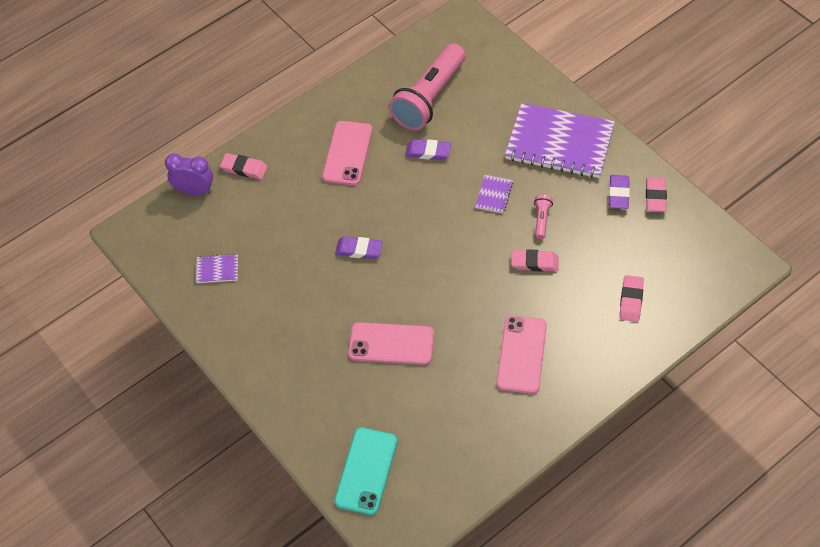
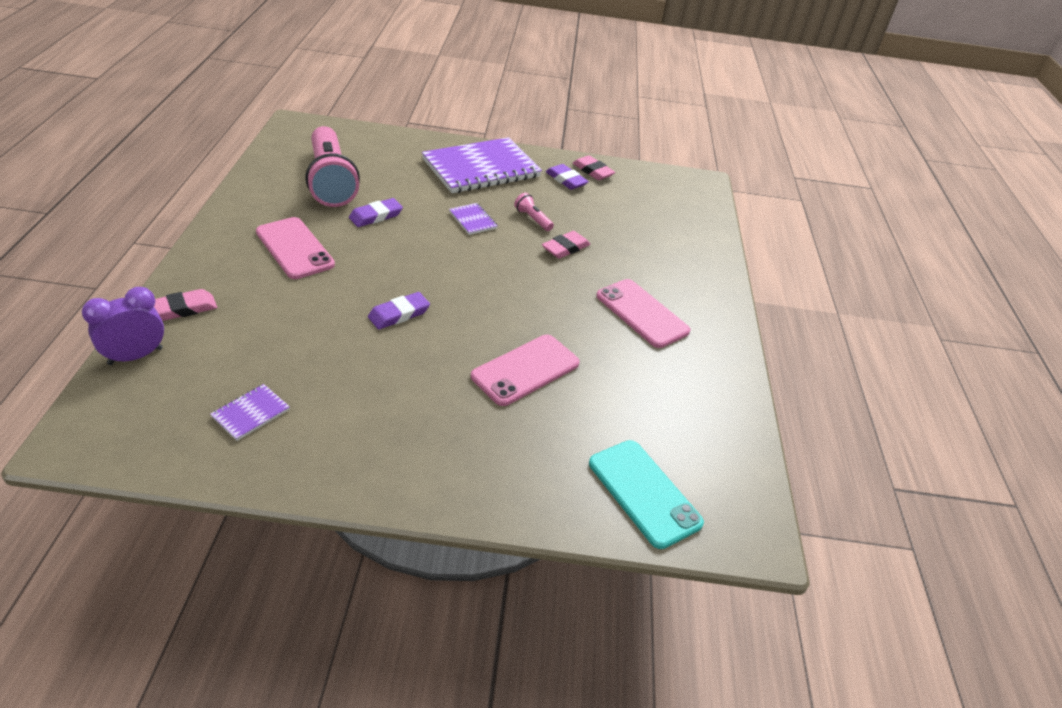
camera: 55 degrees left, 15 degrees down
(631, 300) = (665, 237): pink eraser -> none

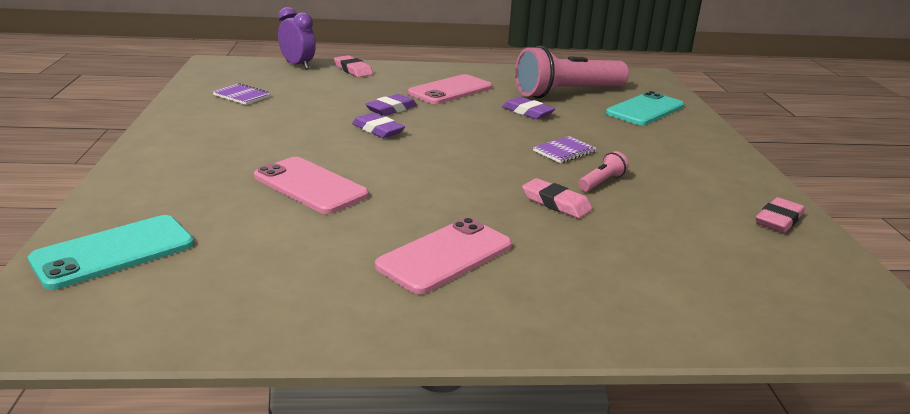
camera: 85 degrees right, 15 degrees down
(389, 155) = (645, 110): none -> turquoise phone
(481, 168) = (681, 151): purple notebook -> none
(566, 180) = (725, 201): purple eraser -> purple eraser (391, 109)

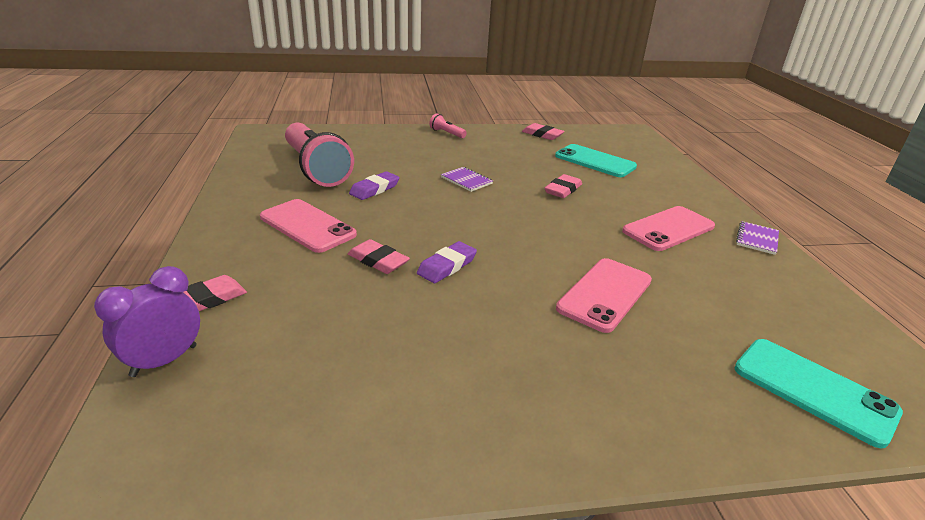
camera: 95 degrees left, 5 degrees up
(242, 96) = (337, 398): purple notebook -> purple notebook (757, 239)
(391, 109) = (378, 261): purple eraser -> pink eraser
(445, 256) = (668, 229): pink phone -> pink phone turned 75 degrees counterclockwise
(601, 182) = (518, 173): pink flashlight -> pink flashlight (446, 133)
(645, 110) = (360, 144): turquoise phone -> turquoise phone (595, 161)

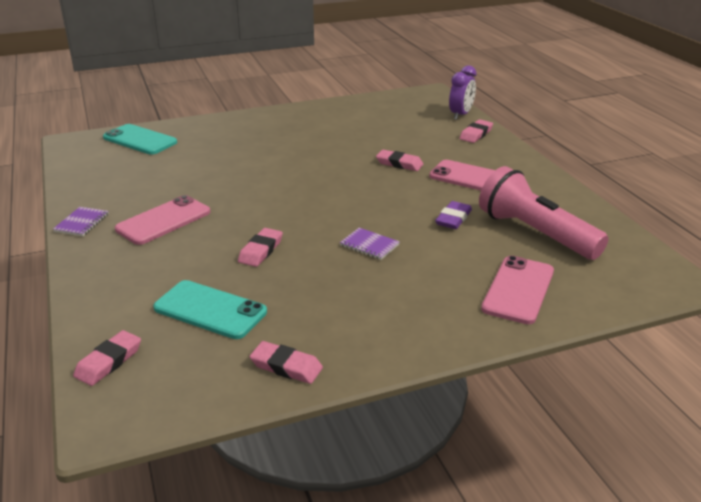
camera: 170 degrees right, 0 degrees up
(446, 133) = (440, 334): pink flashlight -> none
(447, 266) = (350, 167): purple eraser -> none
(605, 294) = (239, 165): pink phone -> pink phone (518, 290)
(648, 149) = (108, 361): none -> pink eraser

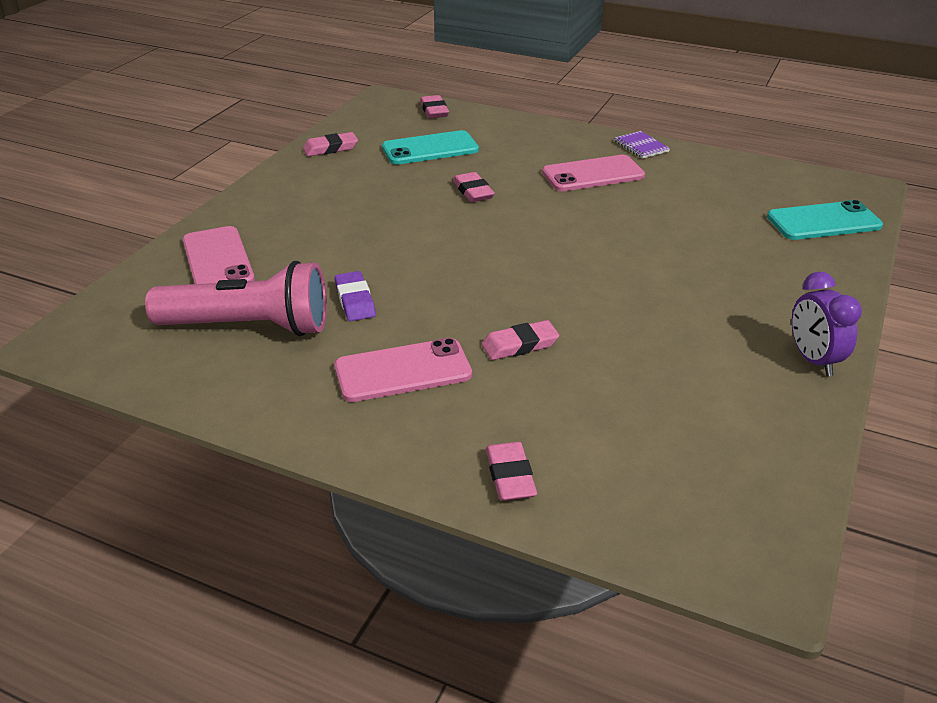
camera: 135 degrees right, 5 degrees up
(163, 221) = (593, 174): pink phone -> pink phone turned 75 degrees clockwise
(369, 245) = (395, 236): purple notebook -> none
(460, 115) = (604, 522): purple clock -> purple clock (813, 360)

